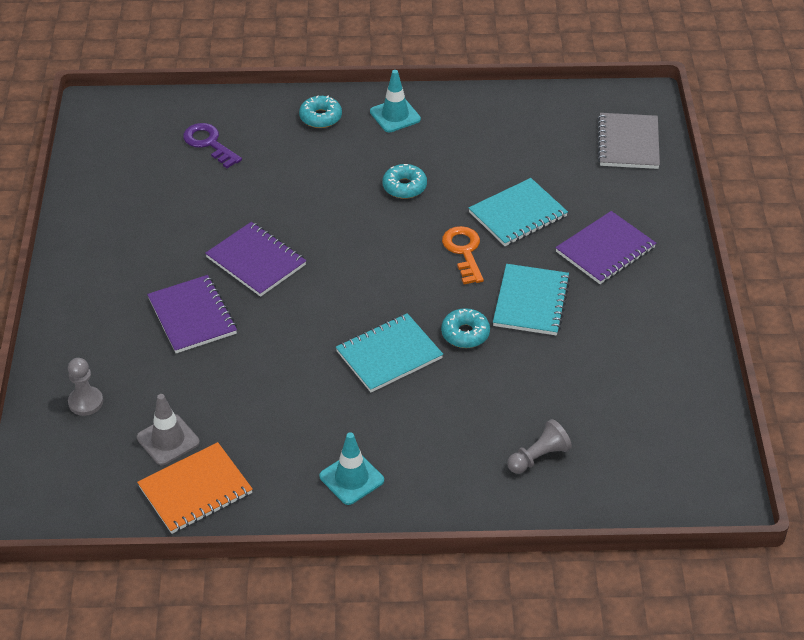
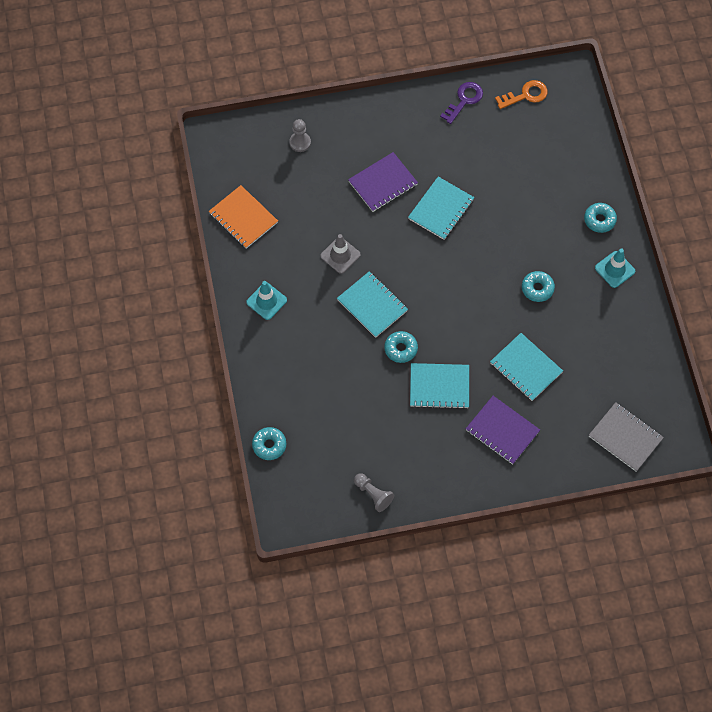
camera: 80 degrees right, 20 degrees up
(168, 440) = (278, 194): grey traffic cone -> grey traffic cone (340, 255)
(209, 143) = (552, 154): purple key -> purple key (464, 100)
(256, 261) = (441, 209): purple notebook -> turquoise notebook
(464, 251) = (479, 337): orange key -> orange key (526, 95)
(538, 457) = (302, 407): grey pawn -> grey pawn (373, 494)
(597, 505) = (269, 445): none -> turquoise donut
(628, 143) = (625, 437): grey notebook -> grey notebook turned 45 degrees clockwise

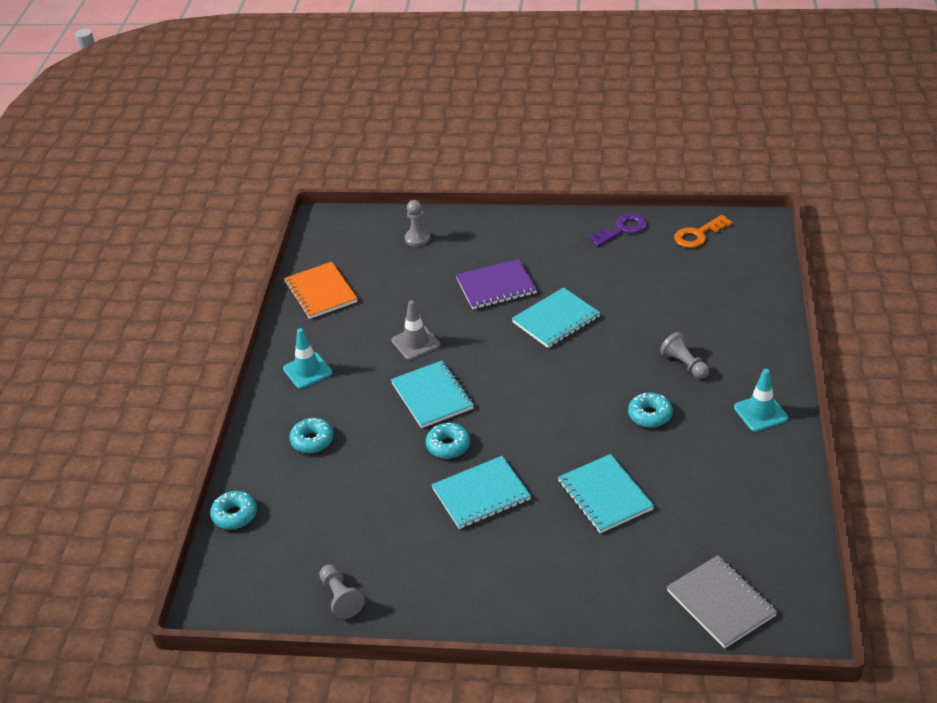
camera: 20 degrees right, 25 degrees down
(439, 387) = (481, 494): turquoise notebook -> turquoise notebook turned 45 degrees counterclockwise
(502, 431) = (546, 560): purple notebook -> none
(526, 95) = (698, 235): orange key -> orange key turned 150 degrees clockwise
(549, 235) = (684, 364): none -> grey pawn
(599, 220) = (755, 360): turquoise donut -> turquoise donut (312, 440)

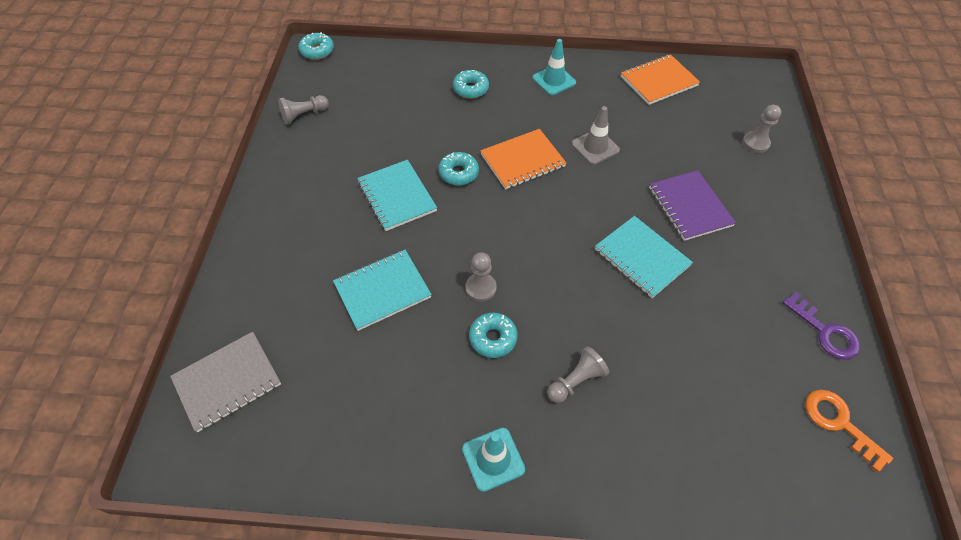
camera: 85 degrees right, 15 degrees up
(235, 515) = (396, 55): turquoise donut -> turquoise donut (317, 51)
(432, 396) = (522, 160): turquoise notebook -> orange notebook
(596, 424) = (480, 288): none -> grey pawn

